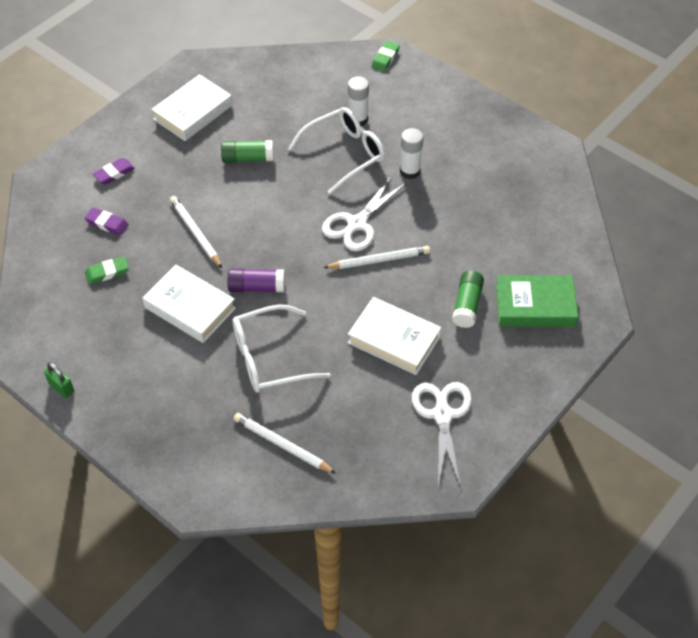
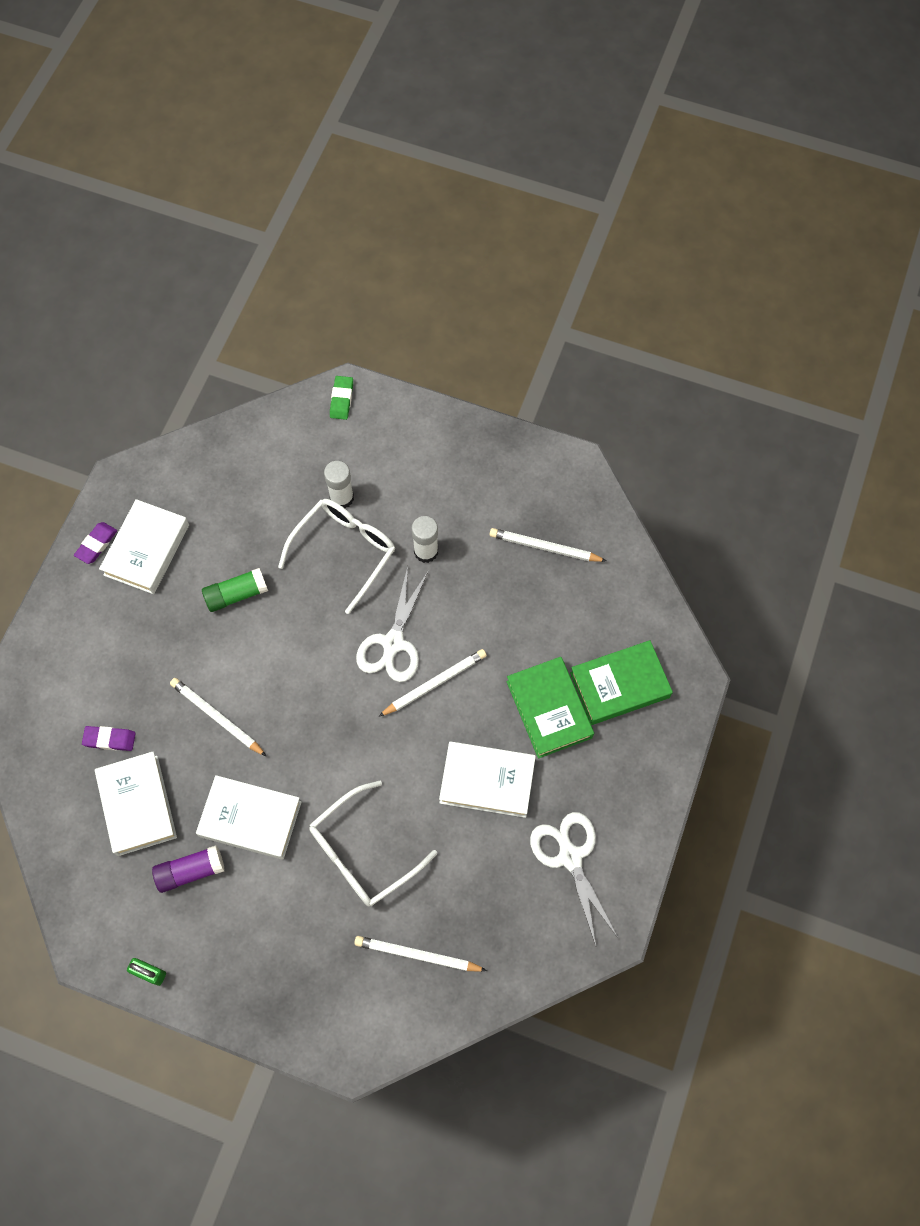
camera: 20 degrees left, 15 degrees up
(107, 272) = (138, 805): green eraser -> white book
(114, 173) = (89, 667): purple eraser -> purple eraser (96, 544)
(256, 287) = (314, 766): purple glue stick -> purple glue stick (190, 871)
(467, 305) = (549, 709): green glue stick -> green book
(509, 194) = (544, 547): none -> white pencil

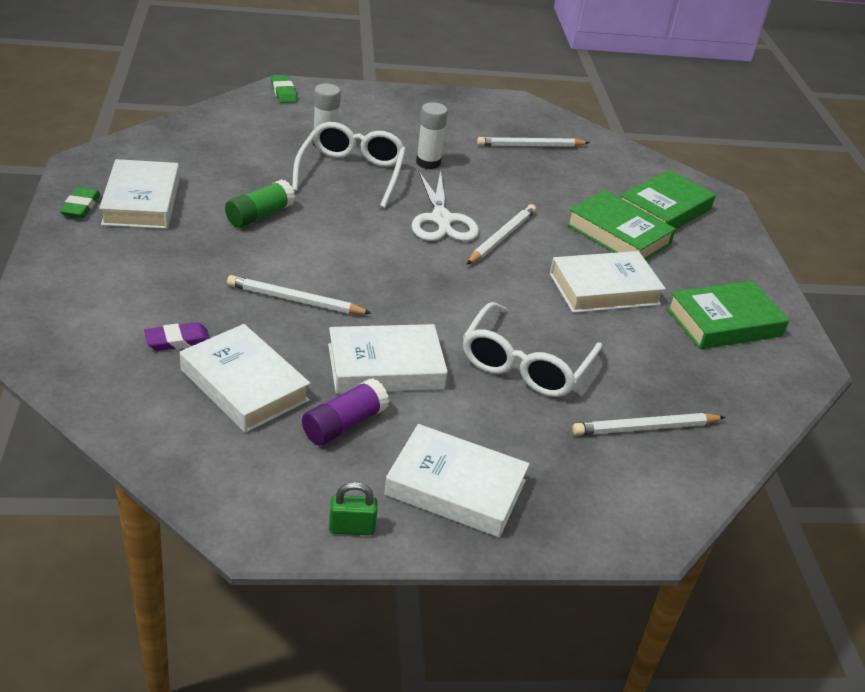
camera: 30 degrees left, 30 degrees down
(96, 544) = (81, 206): purple eraser -> green eraser
(238, 962) = (455, 487): none -> white book
(570, 857) = (724, 322): white scissors -> green book

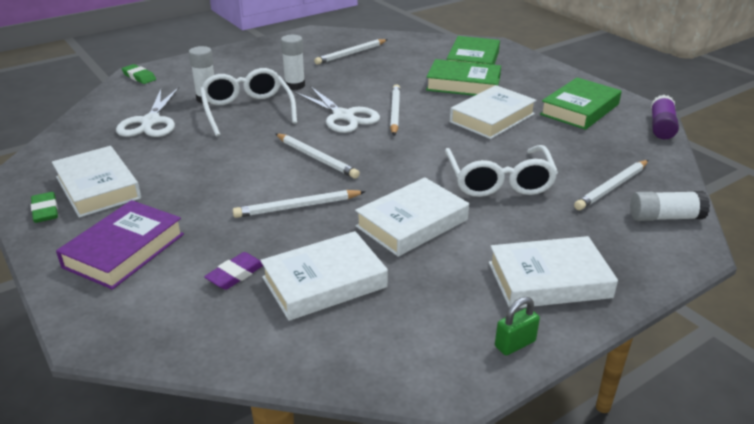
camera: 25 degrees left, 5 degrees down
(109, 274) = (124, 250): none -> purple book
(244, 385) = (324, 282): white book -> white book turned 45 degrees counterclockwise
(248, 149) = (151, 122): none -> white scissors
(259, 215) = (207, 161): green glue stick -> none
(344, 424) = (427, 274): purple glue stick -> purple glue stick (661, 127)
(365, 256) = (316, 158): none -> white pencil
(664, 488) = (665, 217): none -> white glue stick

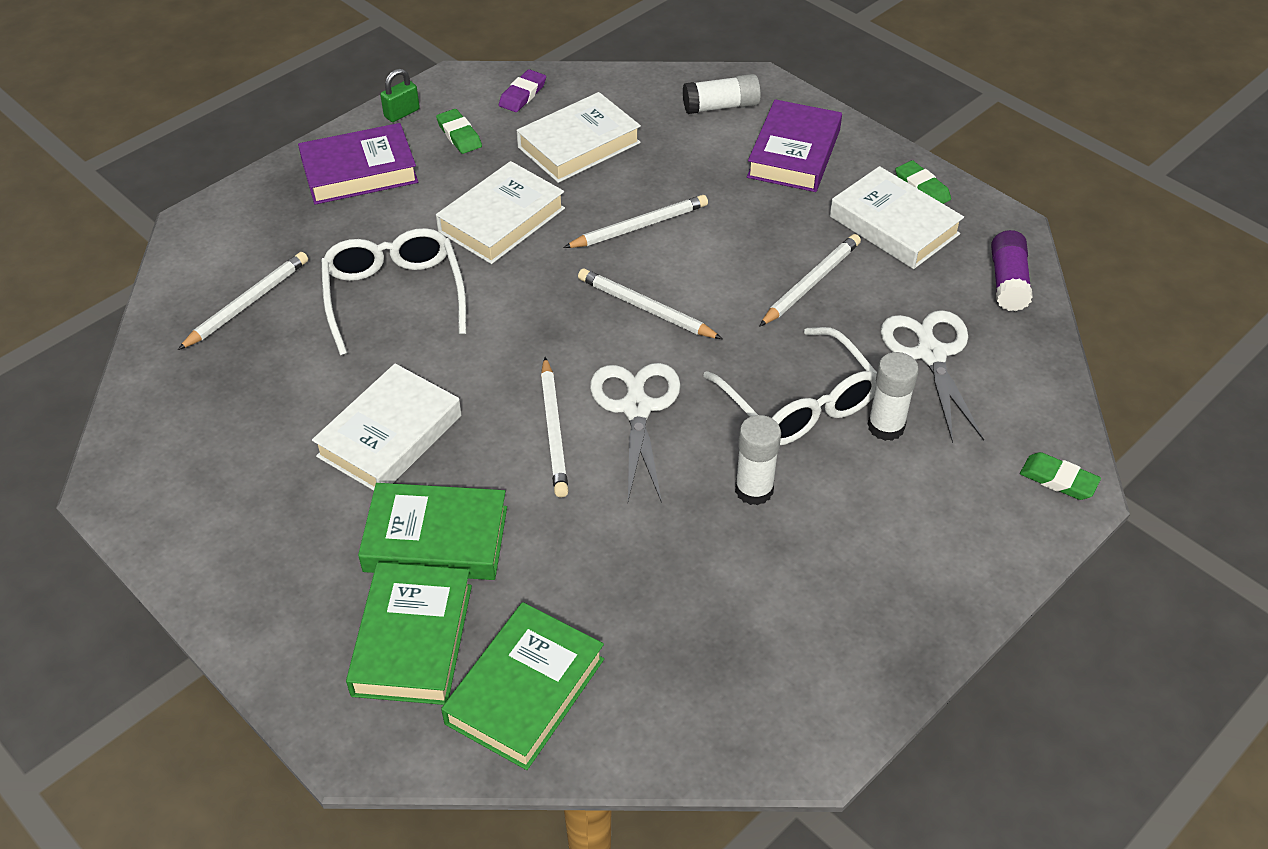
camera: 170 degrees right, 15 degrees up
(235, 274) = (667, 143): purple eraser -> purple eraser (522, 94)
(343, 116) = (636, 408): white scissors -> white scissors turned 45 degrees clockwise
(351, 54) = (685, 637): white pencil -> white pencil (811, 283)
(448, 308) = (459, 135): none -> green eraser
(549, 280) = (359, 172): white book -> purple book
(579, 109) = (233, 482): green book -> green book (525, 691)
(661, 127) = (112, 447): purple glue stick -> purple glue stick (1008, 282)
(665, 217) = (202, 263): white glue stick -> white glue stick (721, 106)

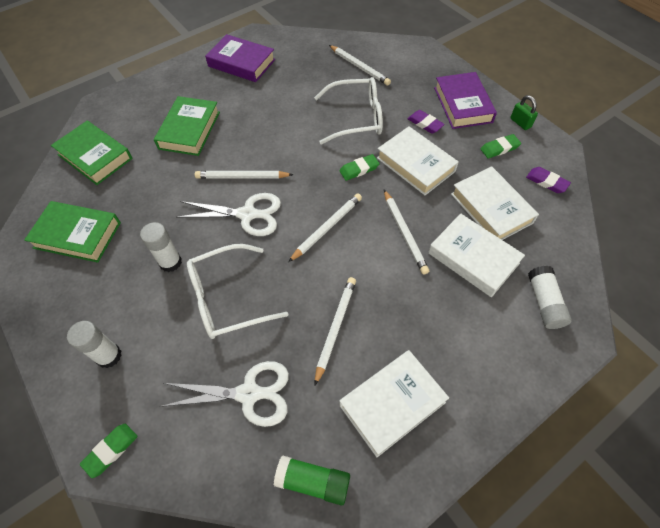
camera: 100 degrees right, 10 degrees up
(390, 436) = (258, 115): white book -> white book (473, 258)
(407, 212) = (425, 124): none -> purple eraser
(413, 639) = (139, 122): green book -> green book (77, 235)
(793, 153) = (485, 345): purple book -> purple book (241, 63)
(811, 283) = (335, 328): white pencil -> white pencil turned 120 degrees counterclockwise
(886, 426) = (193, 346): white glue stick -> white glue stick (109, 356)
(922, 188) = (439, 441): green eraser -> green eraser (359, 169)
(1008, 282) = (313, 481): purple glue stick -> green glue stick

